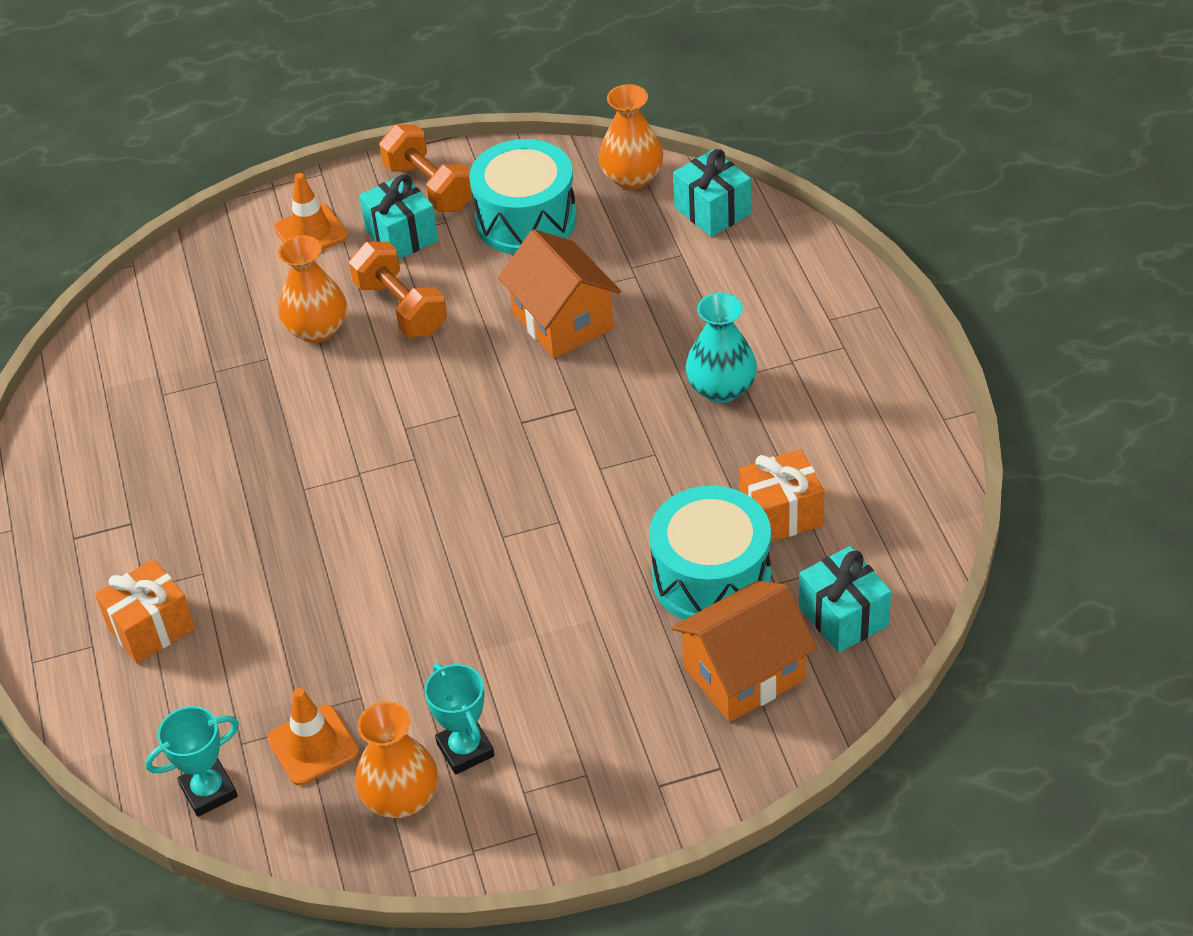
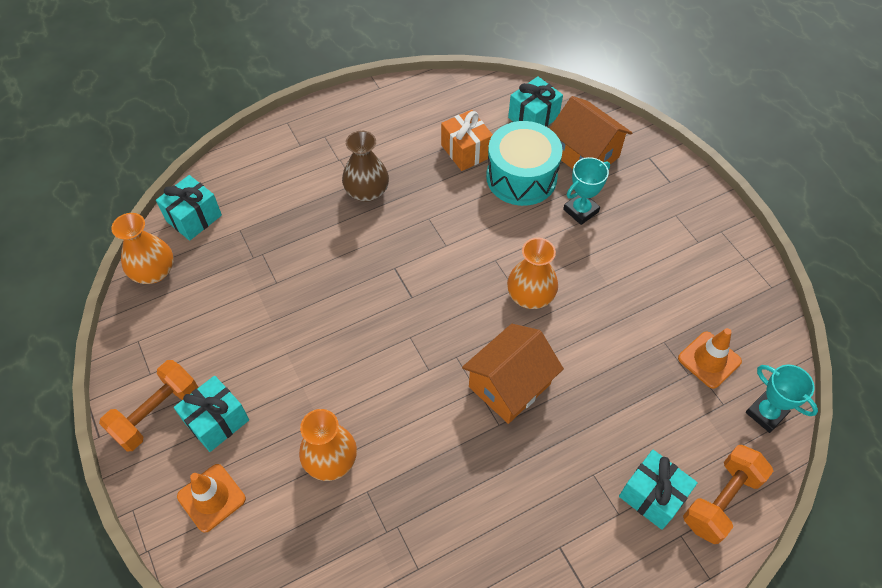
camera: 105 degrees left, 10 degrees up
(151, 628) = (652, 496): orange gift -> turquoise gift
(401, 308) = (303, 402): orange dumbbell -> orange dumbbell (721, 500)
(401, 797) = (726, 302): orange vase -> orange vase (530, 296)
(465, 749) = (681, 276): turquoise trophy -> turquoise trophy (581, 210)
(526, 220) = (200, 334): turquoise drum -> none
(562, 321) = (310, 290): orange house -> orange house (509, 385)
(721, 388) = (367, 191): turquoise vase -> brown vase

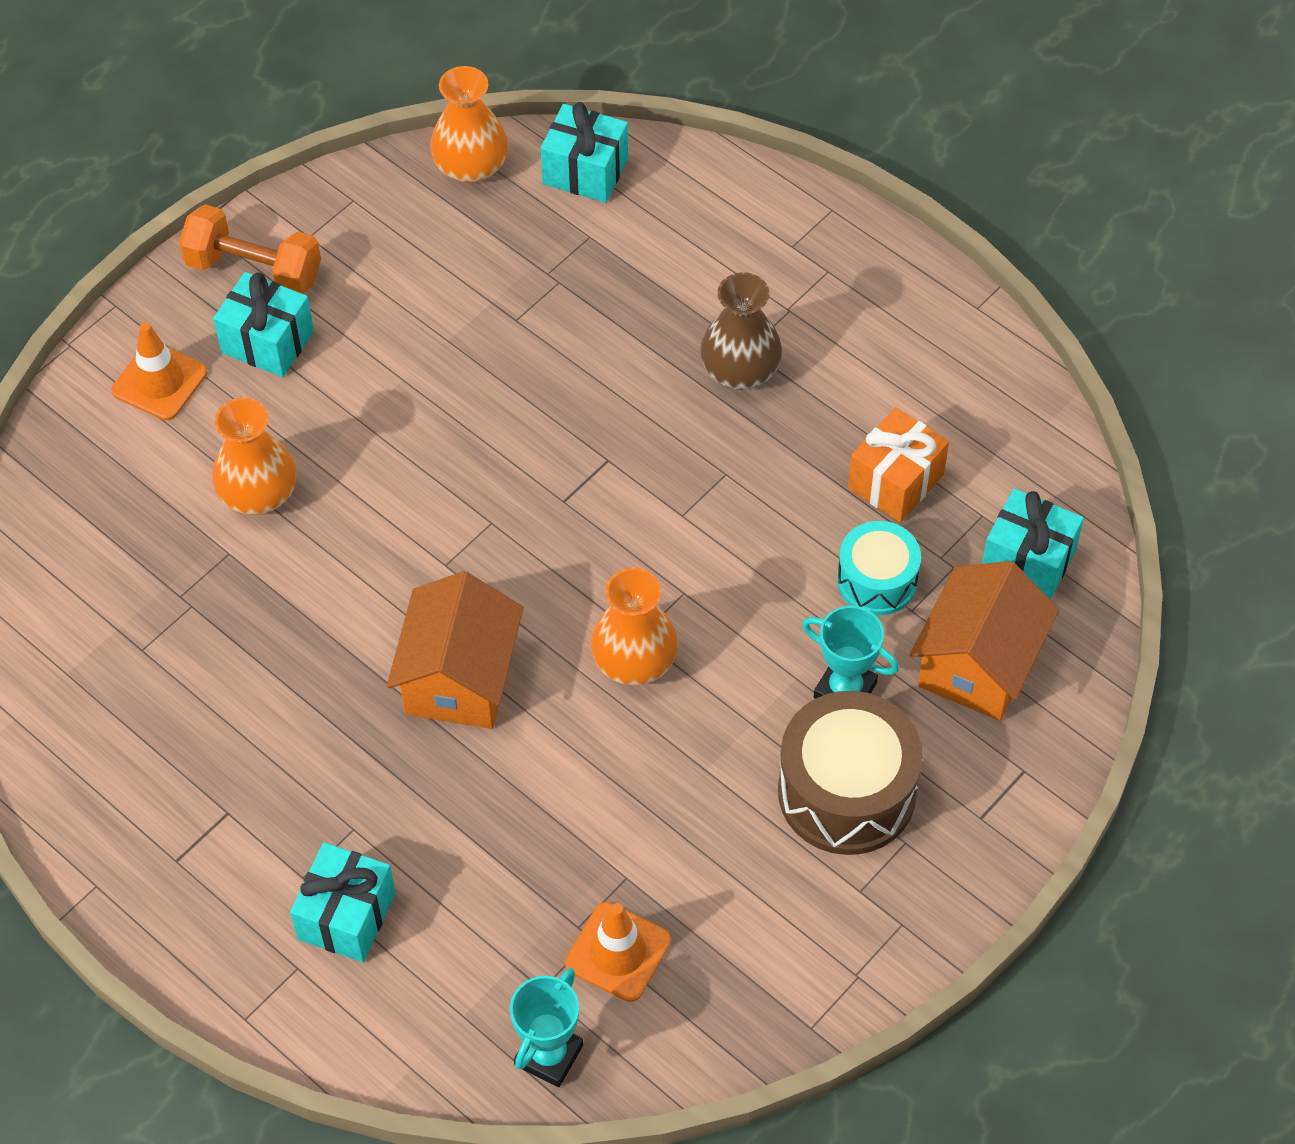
camera: 70 degrees right, 0 degrees up
(509, 385) = (459, 678): orange house -> orange house turned 75 degrees clockwise
(521, 177) = (877, 580): turquoise drum -> turquoise drum, size x0.61
(640, 229) = (846, 792): none -> brown drum
(721, 500) = (372, 1013): orange dumbbell -> none

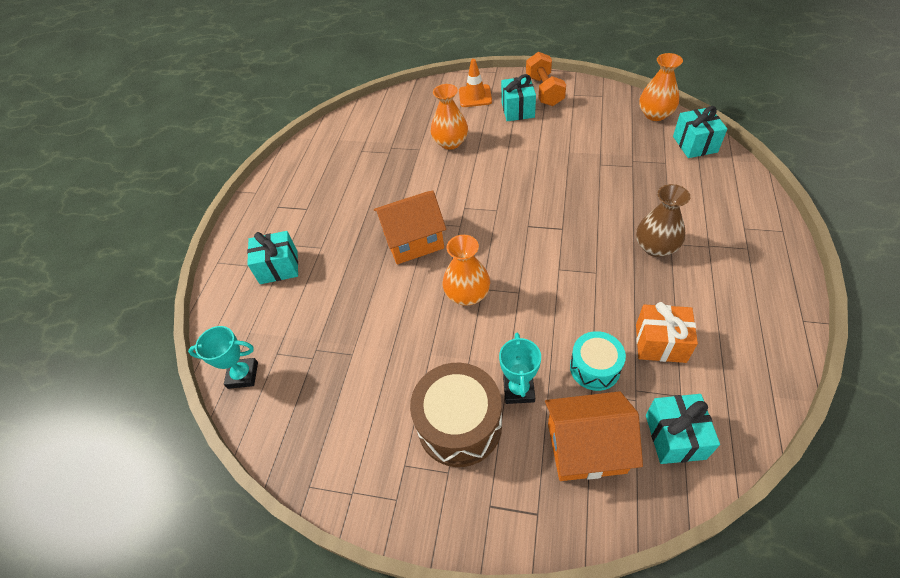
camera: 65 degrees right, 5 degrees down
(618, 952) = (310, 373): orange traffic cone -> none

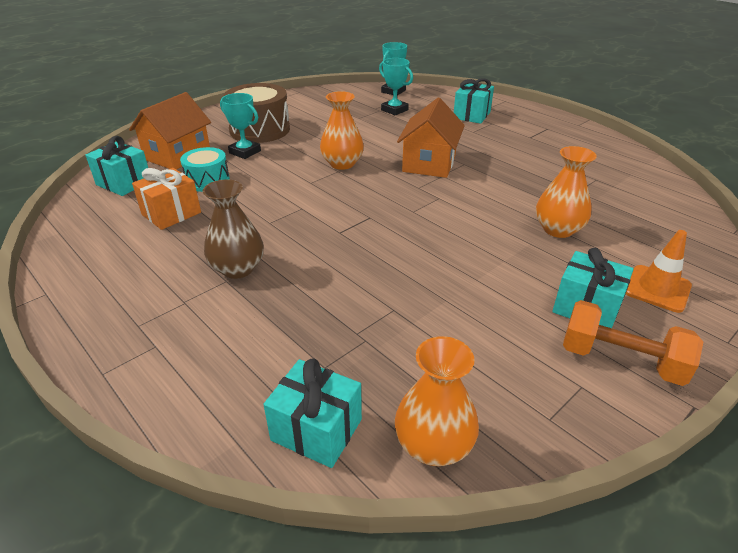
camera: 120 degrees right, 15 degrees down
(306, 336) = (394, 110): none -> turquoise trophy

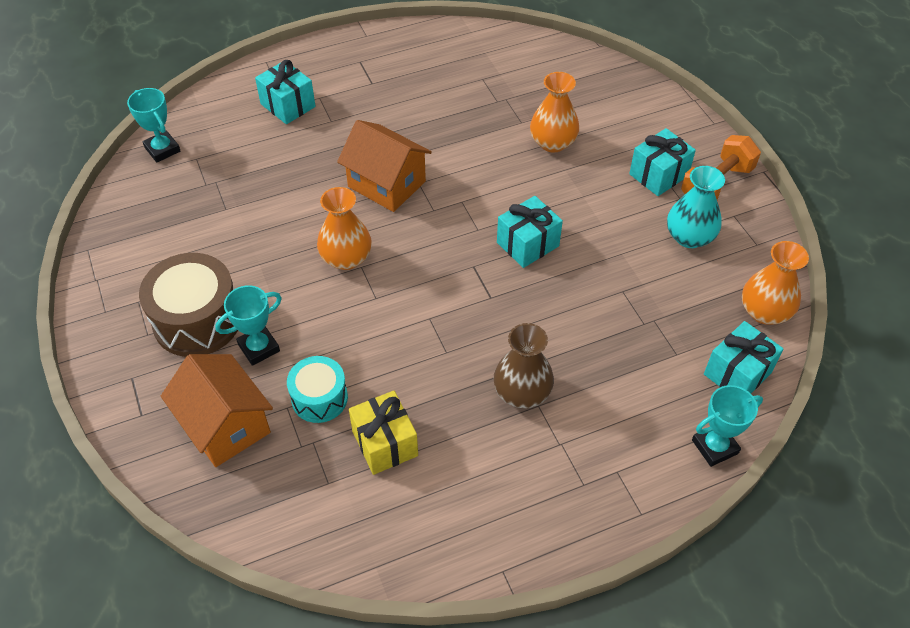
camera: 70 degrees left, 15 degrees up
(124, 183) = (276, 493): turquoise gift -> turquoise gift (527, 244)
(171, 213) = (385, 443): orange gift -> yellow gift
(394, 110) = (225, 168): turquoise trophy -> turquoise trophy (714, 447)
(510, 349) = (689, 237): none -> turquoise vase
(657, 289) = (650, 126): orange traffic cone -> none

